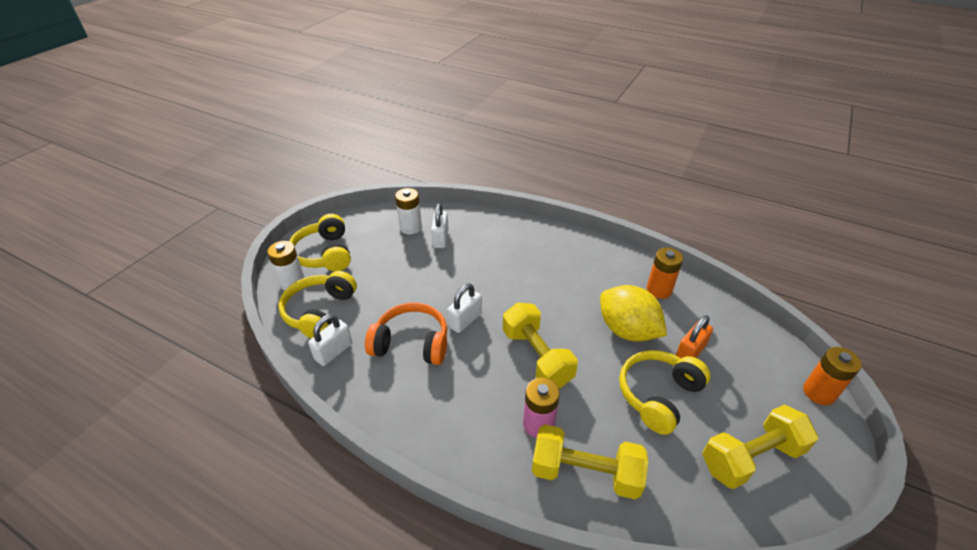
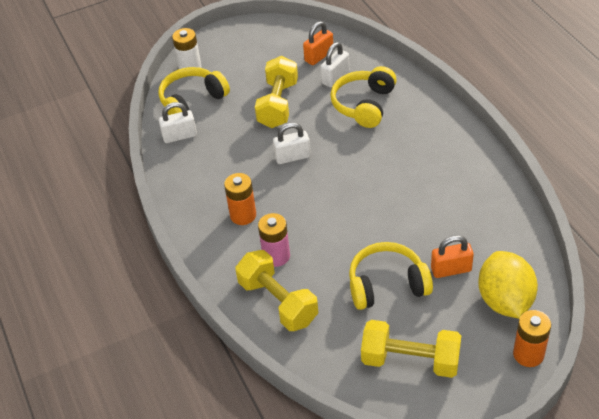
camera: 40 degrees right, 5 degrees up
(324, 254) = (231, 52): yellow headphones -> yellow headphones (364, 105)
(410, 227) = (319, 56): white battery -> orange padlock
(411, 343) = (238, 155): orange headphones -> none
(536, 357) = (321, 211): yellow dumbbell -> yellow dumbbell (278, 104)
(627, 330) = (416, 227): yellow lemon -> yellow lemon (505, 300)
(659, 290) = (485, 209): orange battery -> orange battery (243, 215)

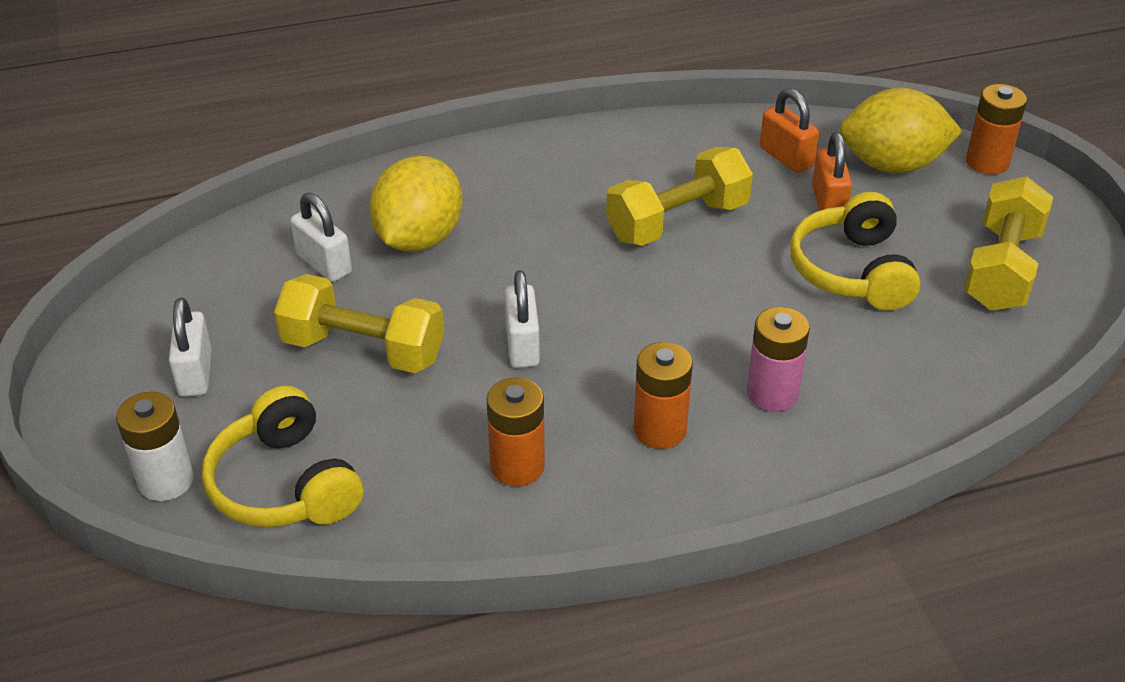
camera: 85 degrees left, 5 degrees down
(179, 136) = (392, 514): white padlock -> white padlock (195, 373)
(212, 169) = (517, 466): none -> orange battery
(278, 302) = (879, 402): yellow dumbbell -> yellow dumbbell (677, 221)
(319, 56) = (248, 277): orange padlock -> orange padlock (786, 157)
(364, 105) = (419, 238): yellow headphones -> yellow lemon

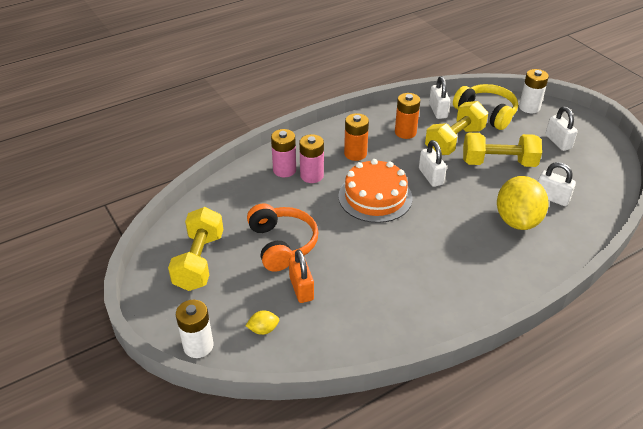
camera: 165 degrees right, 0 degrees up
(399, 517) = (438, 111): none -> white padlock
(654, 324) = (375, 197): none -> orange cake
(677, 221) = (386, 258): yellow dumbbell -> yellow dumbbell (454, 141)
(786, 157) = (334, 322): orange padlock -> none
(830, 418) = (284, 170): none -> pink battery
(852, 271) = (282, 244): yellow headphones -> orange headphones
(892, 165) = (263, 329): yellow lemon -> yellow lemon, size x0.42
(987, 162) = (198, 346): orange battery -> white battery

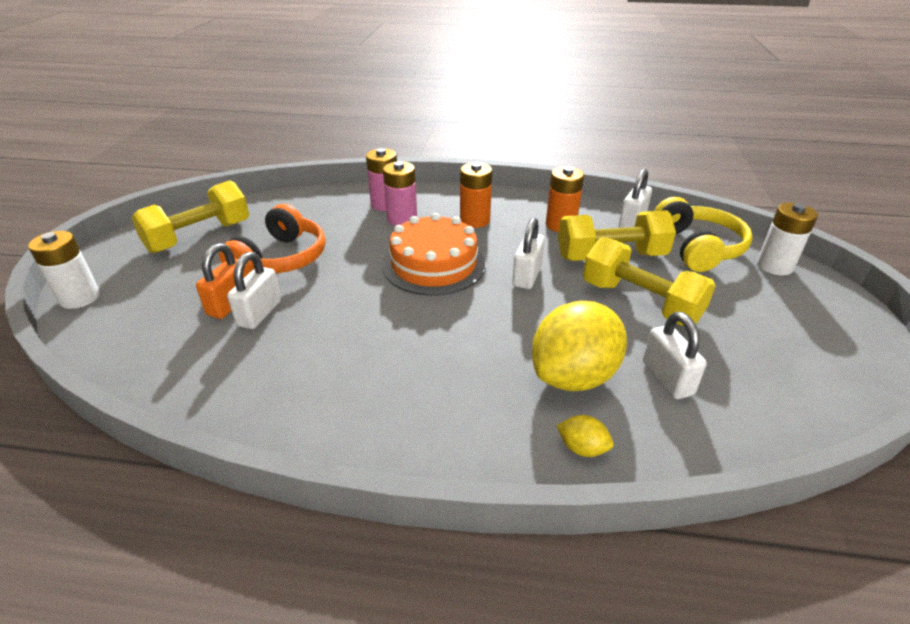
camera: 40 degrees right, 5 degrees down
(263, 329) = (142, 317): yellow lemon -> yellow lemon (582, 448)
(558, 142) = (771, 320): white padlock -> white padlock (260, 313)

